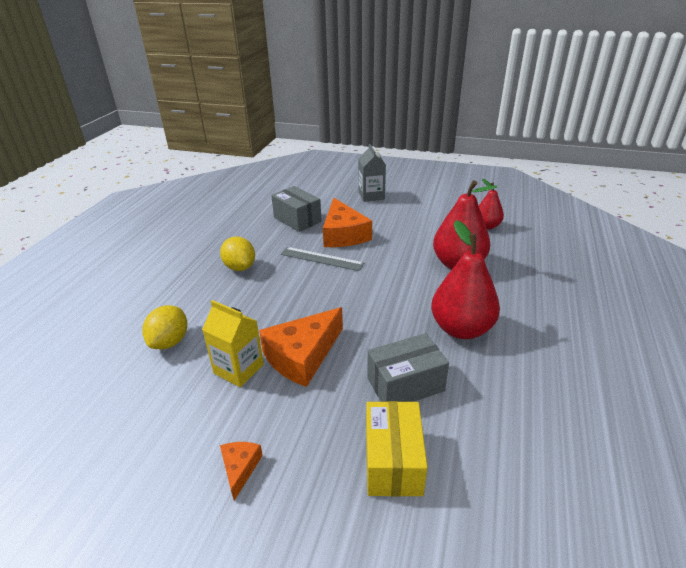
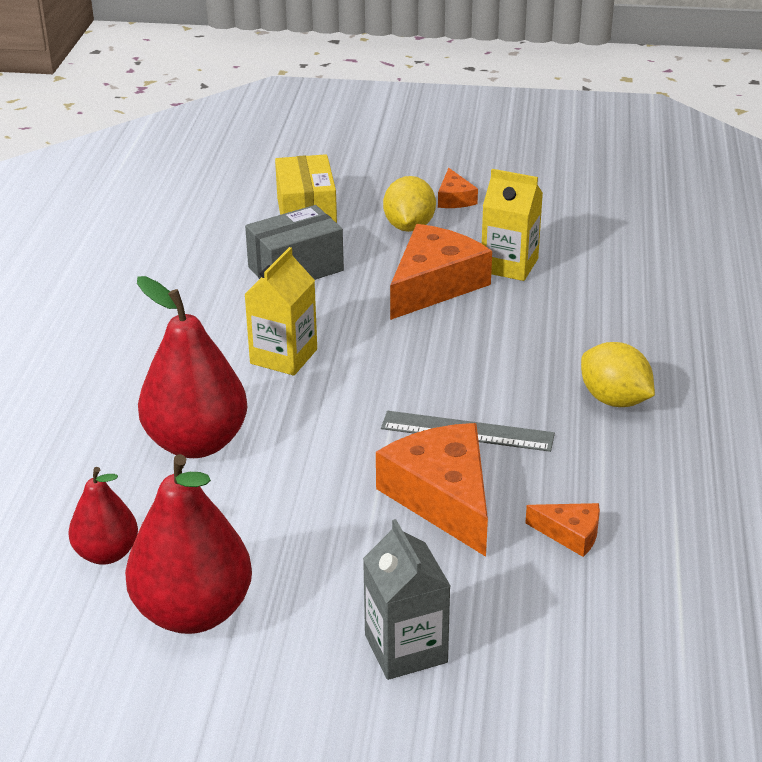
camera: 170 degrees right, 0 degrees up
(170, 342) = (626, 284): yellow lemon -> yellow lemon (409, 227)
(297, 219) = (570, 534): grey box -> orange cheese
(414, 308) = (283, 356): none -> yellow carton
(461, 329) = (214, 334): red pear -> red pear (193, 612)

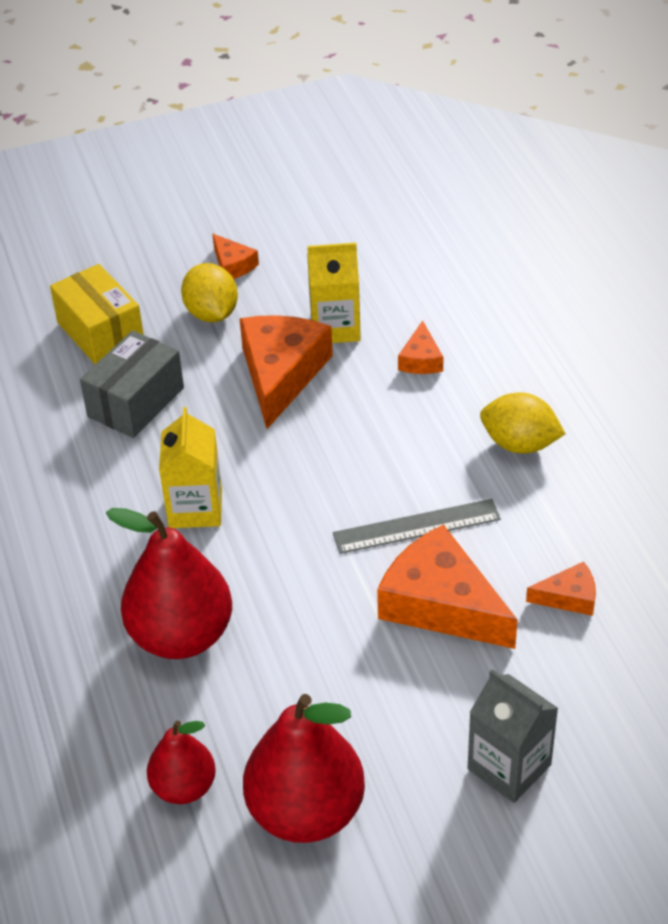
camera: 25 degrees left, 10 degrees up
(569, 310) = (421, 359): none -> orange cheese

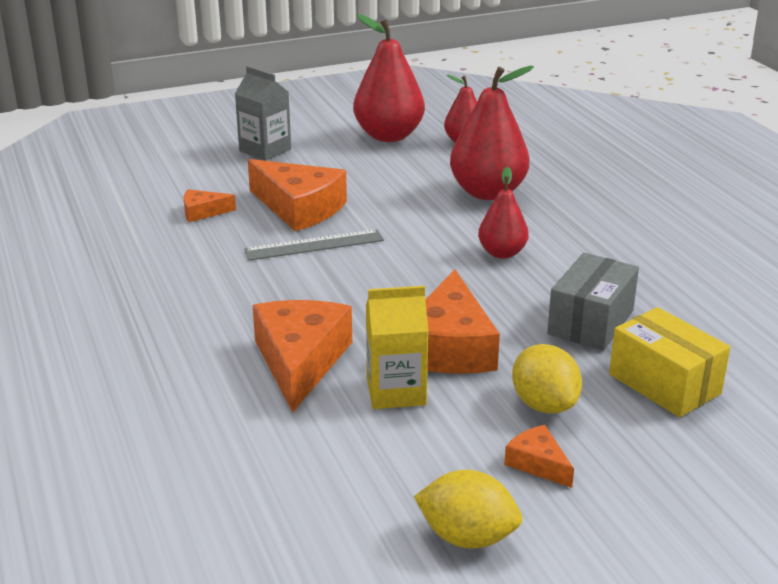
camera: 175 degrees right, 15 degrees down
(195, 508) = (502, 253): yellow carton -> red pear
(421, 359) = (300, 361): orange cheese -> orange cheese, size x2.06
(519, 444) = (214, 295): yellow lemon -> yellow lemon (467, 537)

